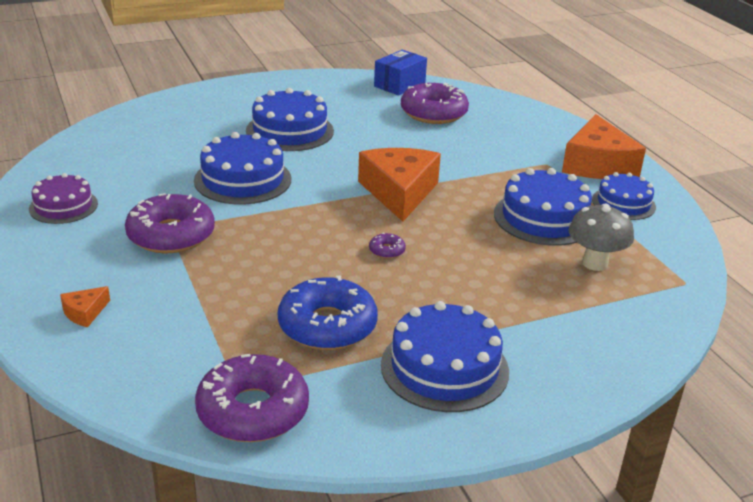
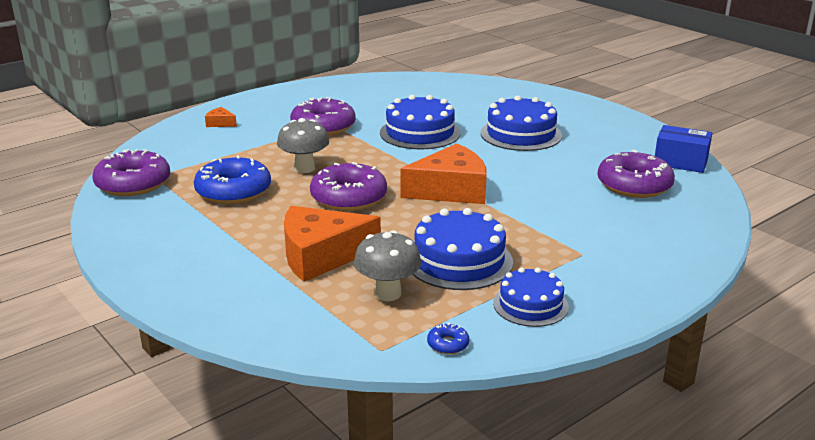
camera: 75 degrees right, 5 degrees down
(63, 206) = (339, 93): purple cake -> none
(292, 267) = (304, 168): none -> grey mushroom
(387, 250) = (349, 197): purple donut -> purple donut, size x2.40
(444, 367) = (195, 238): blue cake -> none
(597, 164) = (612, 284): orange cheese -> orange cheese (321, 255)
(679, 251) = (448, 344): none -> blue donut

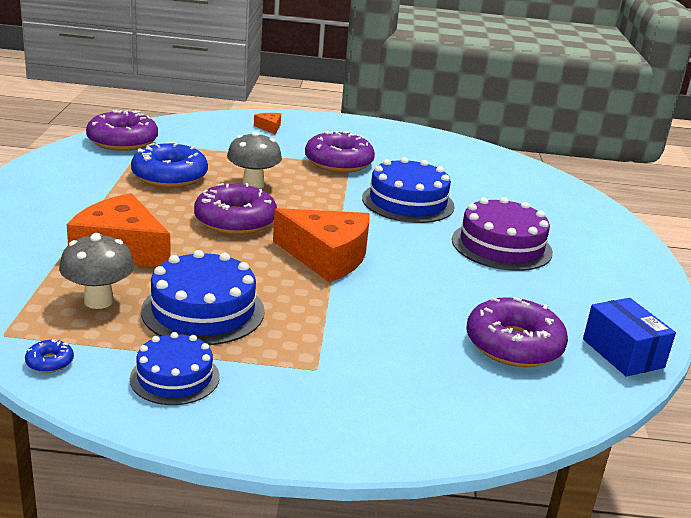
camera: 40 degrees right, 0 degrees up
(521, 134) = (501, 246): blue cake -> purple cake

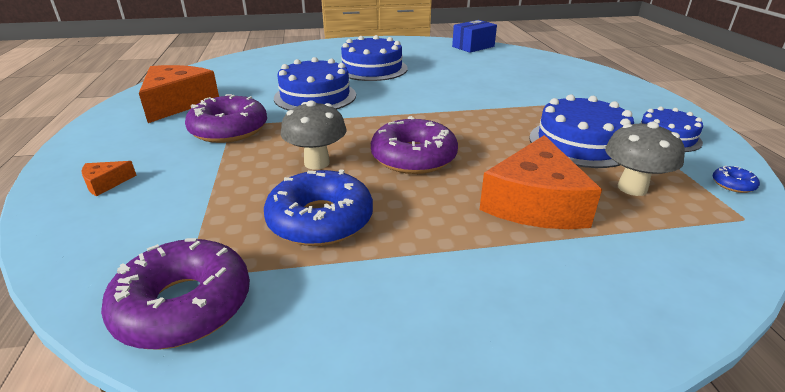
camera: 100 degrees left, 5 degrees up
(326, 256) = (444, 113): orange cheese -> orange cheese (177, 103)
(501, 246) = (372, 68): purple cake -> blue cake
(513, 345) = (495, 64): purple donut -> none

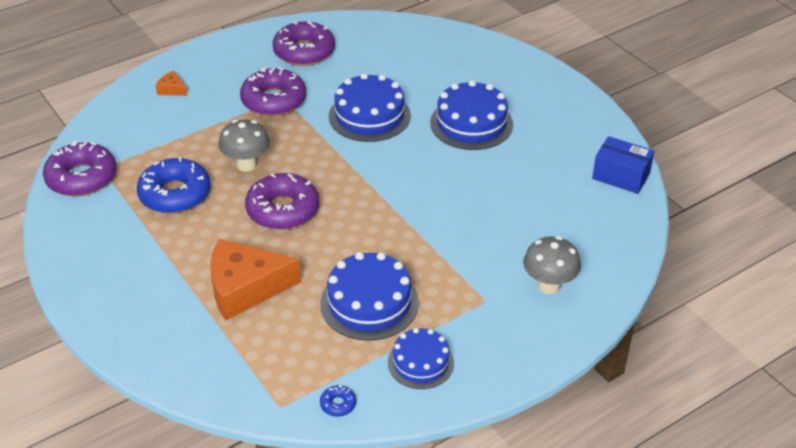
camera: 65 degrees right, 10 degrees up
(177, 103) = (304, 52): orange cheese -> purple donut
(632, 188) = (297, 340): grey mushroom -> grey mushroom (549, 285)

